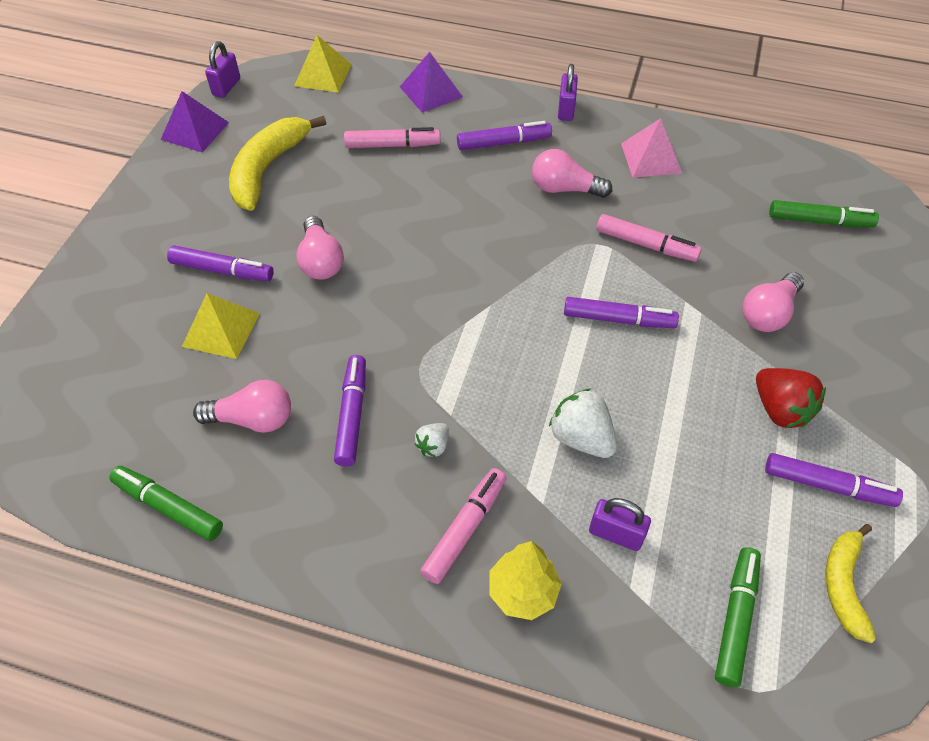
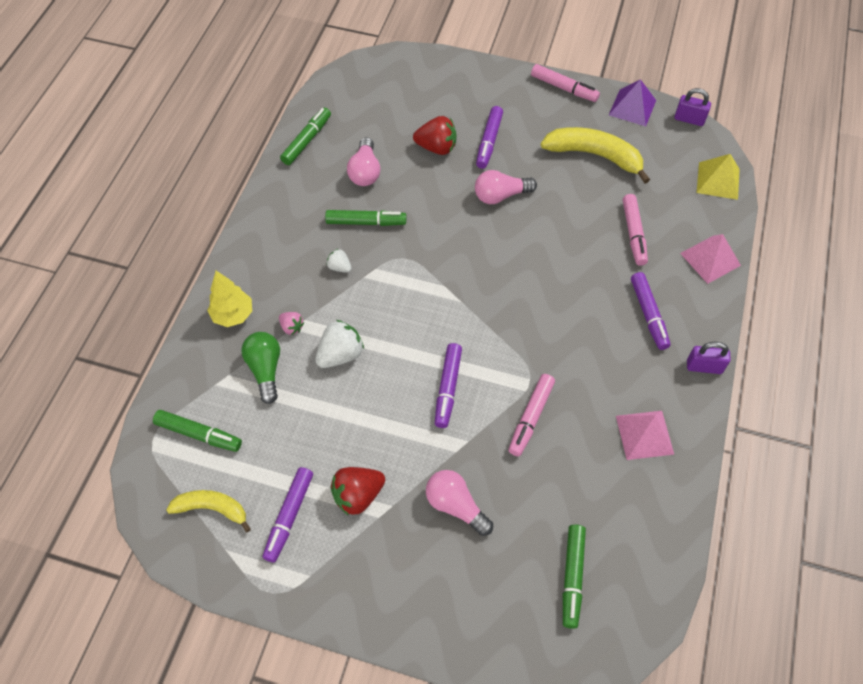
camera: 90 degrees right, 5 degrees up
(221, 329) = (436, 147): yellow pyramid -> red strawberry
(352, 415) = (366, 222): purple marker -> green marker
(431, 91) = (710, 259): purple pyramid -> pink pyramid
(465, 529) = (278, 285): pink marker -> pink marker (564, 88)
(540, 503) = (292, 327): none -> pink strawberry
(564, 189) = (594, 359): pink light bulb -> none
(616, 534) = (265, 369): purple padlock -> green light bulb

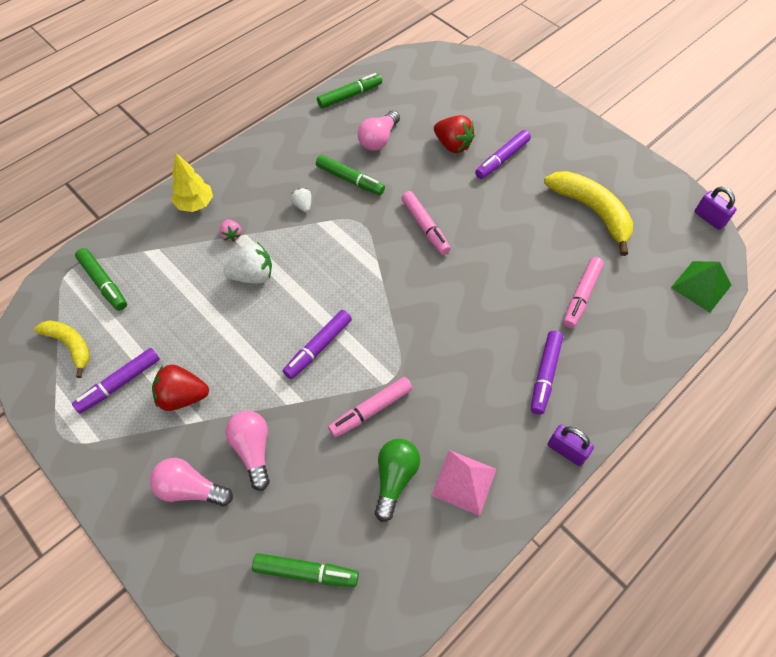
camera: 30 degrees right, 0 degrees up
(265, 369) = (188, 258): green light bulb -> green light bulb (395, 478)
(500, 195) = (480, 208): pink light bulb -> pink light bulb (190, 489)
(564, 88) = (603, 142): pink marker -> pink marker (425, 227)
(572, 577) = (306, 572): green marker -> green marker turned 120 degrees counterclockwise
(632, 107) = (658, 185): purple pyramid -> none
(710, 259) = (642, 354): pink pyramid -> none
(718, 180) = (701, 286): yellow pyramid -> green pyramid

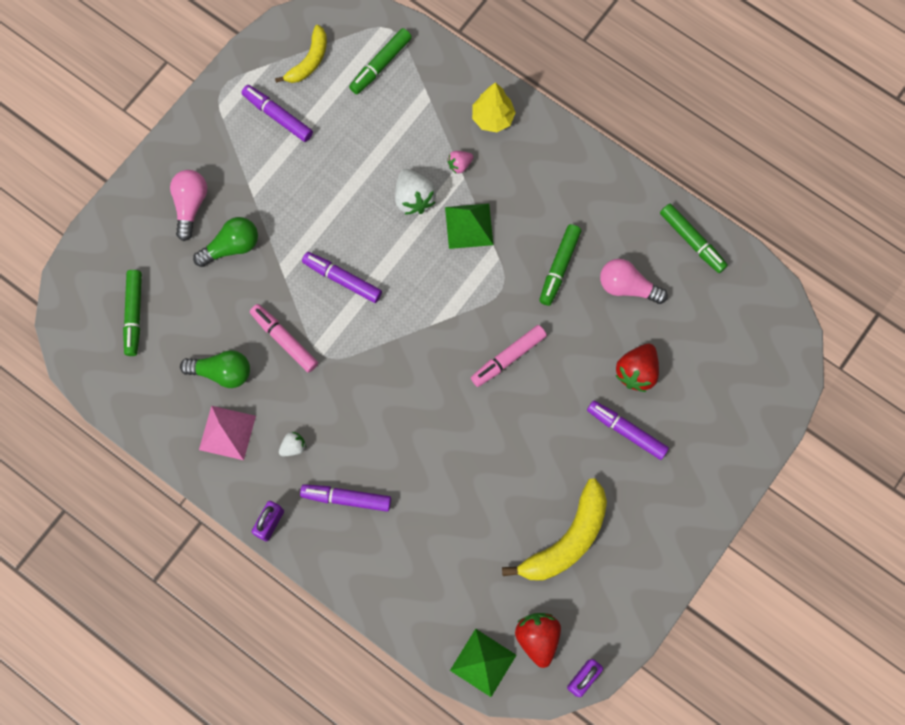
camera: 80 degrees right, 15 degrees up
(183, 396) = (273, 173): red strawberry -> red strawberry (537, 638)
(253, 450) = (231, 247): pink light bulb -> green light bulb
(293, 237) = (469, 225): none -> green pyramid
(303, 206) = (512, 226): white strawberry -> white strawberry (293, 447)
(581, 296) = (447, 531): pink marker -> none

